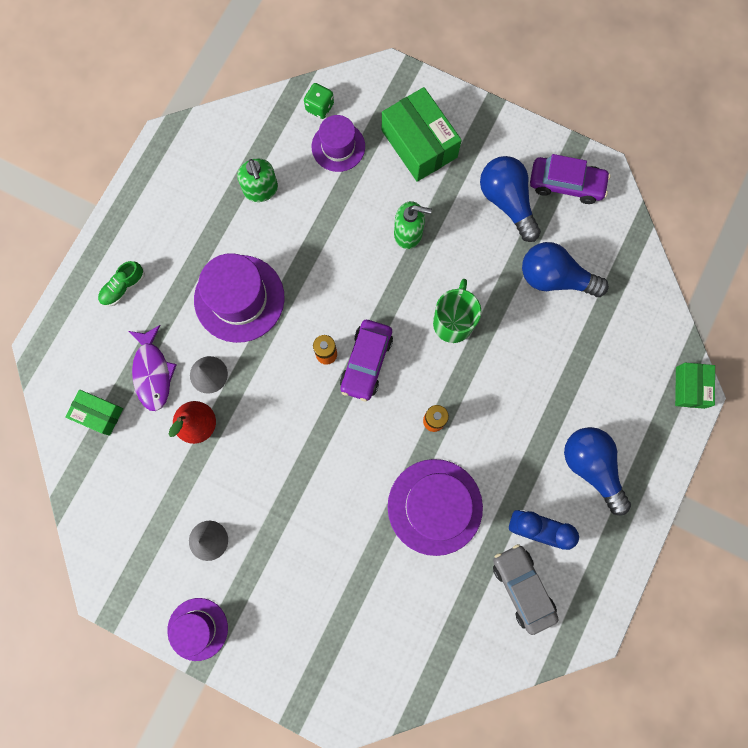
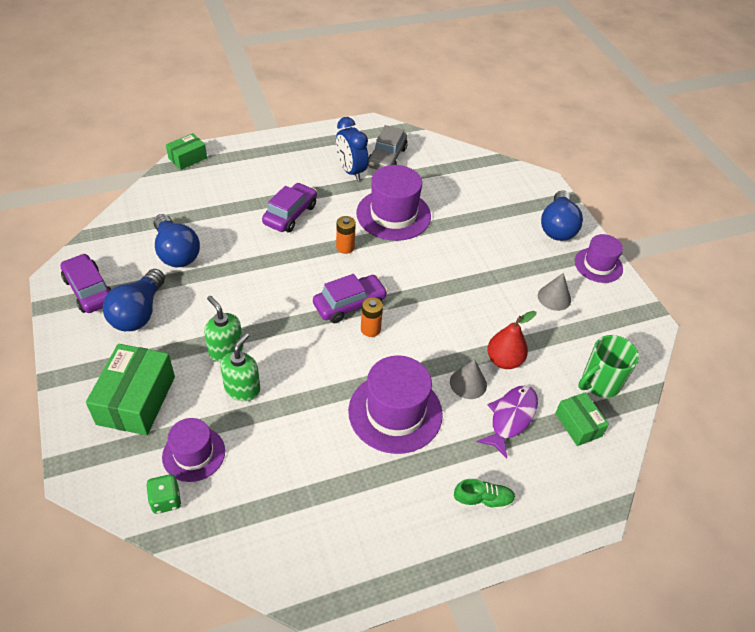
camera: 140 degrees left, 30 degrees down
(261, 190) = (292, 476): green soap dispenser -> green soap dispenser (242, 389)
(453, 322) = (267, 281): green mug -> green mug (599, 383)
(520, 412) = (290, 214): none -> purple car
(591, 467) = (286, 169): blue light bulb -> blue light bulb (557, 227)

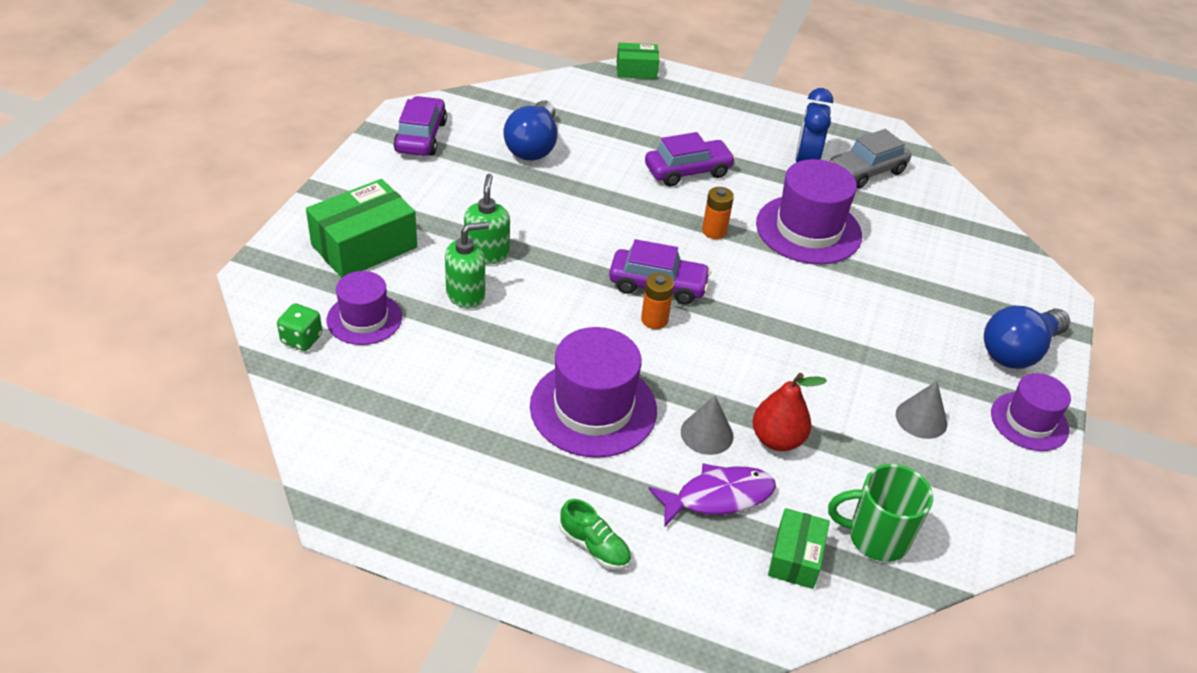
camera: 40 degrees right, 5 degrees down
(138, 312) = (443, 178): blue light bulb -> none

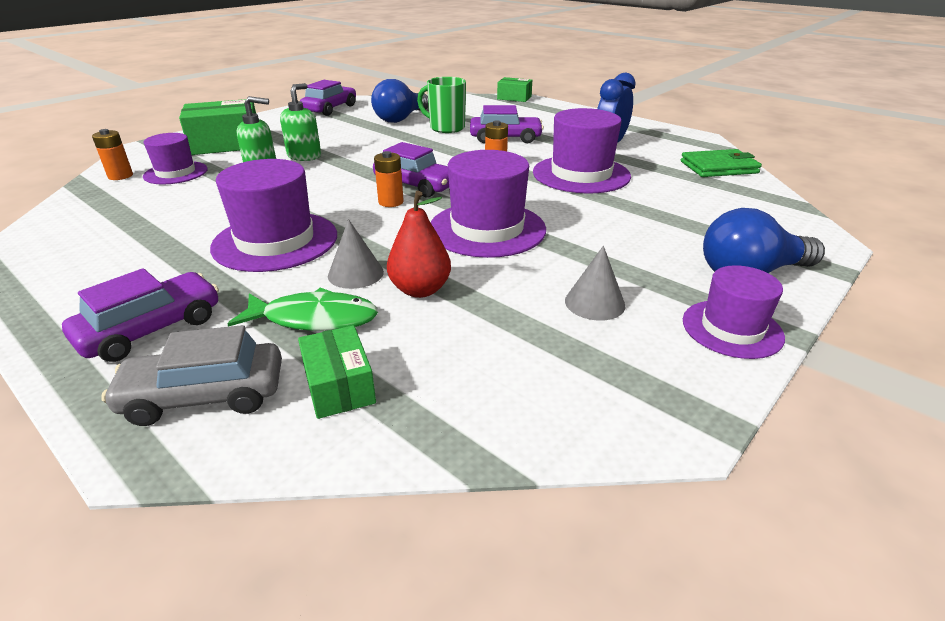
camera: 25 degrees right, 10 degrees down
(301, 339) = (120, 176): green dice -> orange battery
(594, 546) = (151, 329): green shoe -> purple car
(718, 497) = (314, 319): purple fish -> green fish
(776, 342) = (487, 229): none -> purple hat
(795, 557) = (339, 386): green box -> green box turned 60 degrees counterclockwise
(866, 171) = (663, 153): grey car -> grey car (204, 396)
(876, 537) = (452, 390): green mug -> green mug (446, 128)
(930, 190) = (719, 167): none -> green wallet

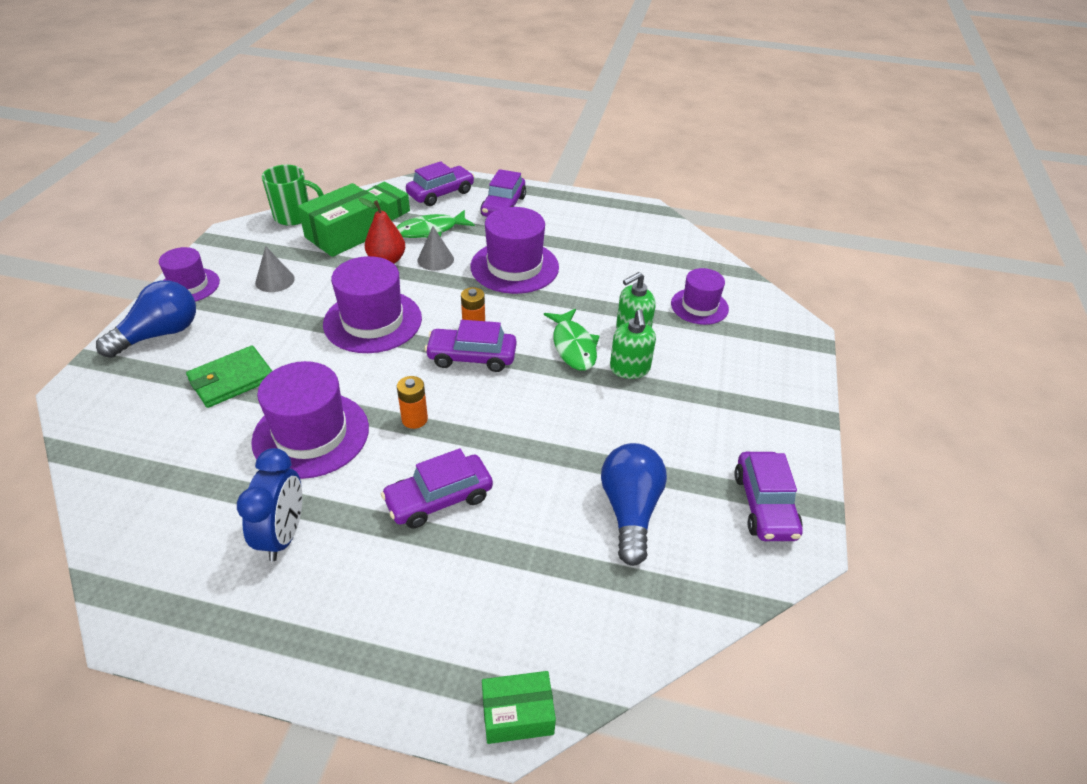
camera: 150 degrees right, 10 degrees up
(120, 176) = (733, 289): orange battery -> none
(204, 396) = (441, 193): grey car -> purple car
(226, 144) = (738, 363): green box -> green box (345, 235)
(324, 174) = (573, 346): none -> green fish
(446, 128) = (541, 503): green mug -> green mug (294, 217)
(719, 167) = (131, 514): green wallet -> green wallet (231, 380)

